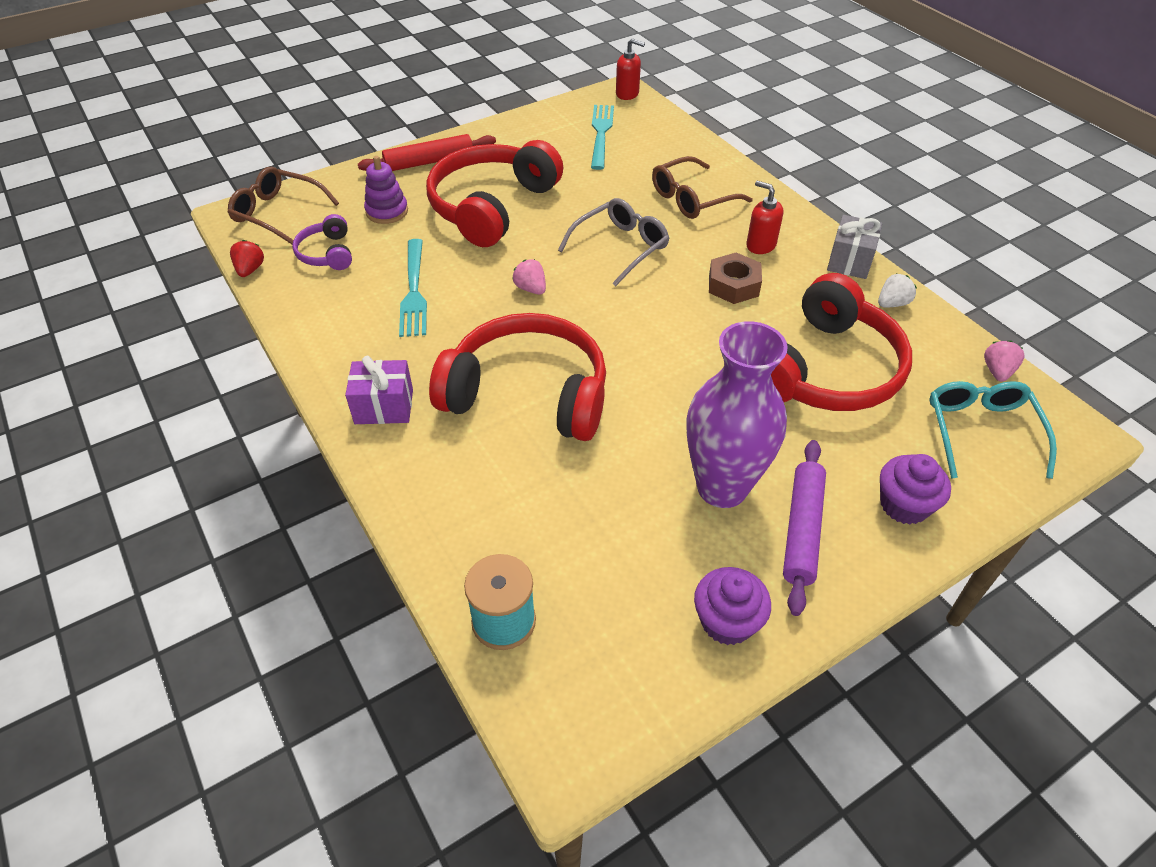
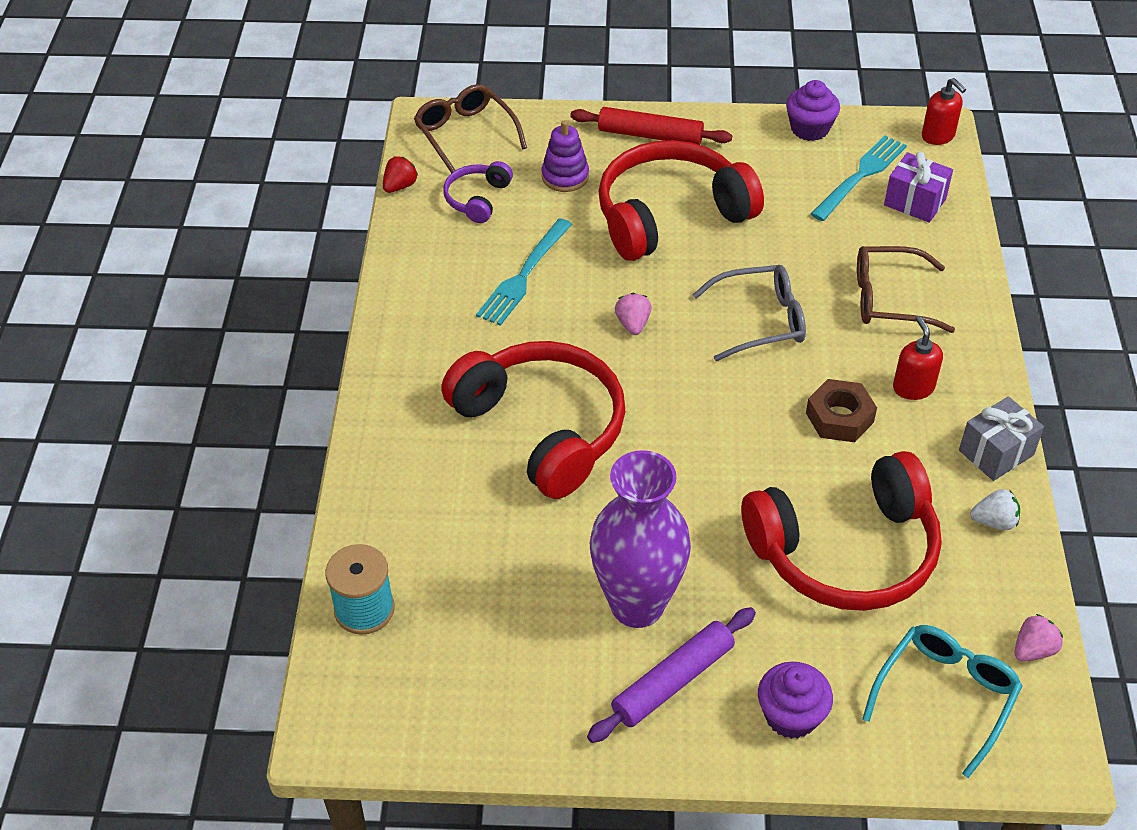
camera: 35 degrees right, 0 degrees up
(384, 406) = (413, 377): purple gift -> purple gift (915, 202)
(727, 621) = (536, 714): purple cupcake -> purple cupcake (809, 129)

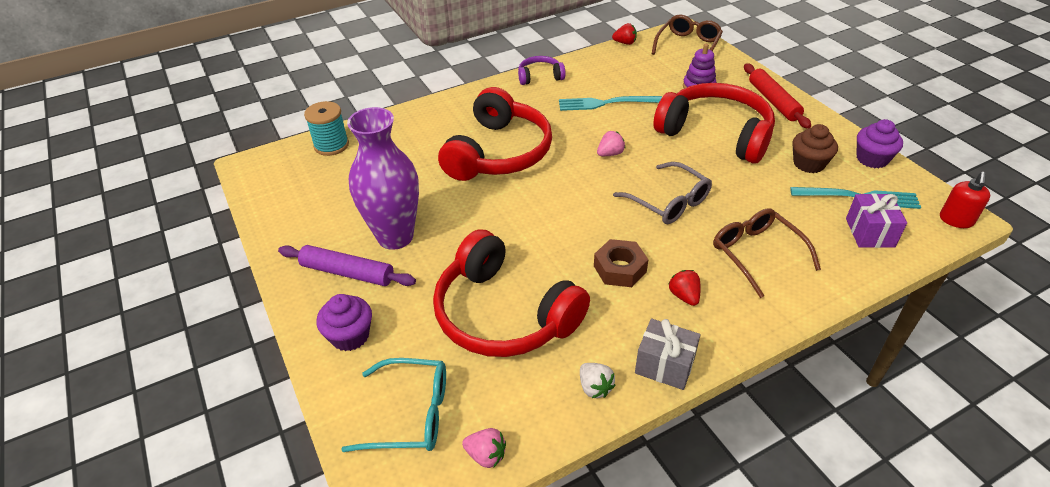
camera: 60 degrees right, 5 degrees down
(477, 199) = (645, 67): purple headphones -> purple headphones (540, 76)
(781, 177) = (808, 164): none -> brown cupcake
(913, 387) = (684, 296): red soap dispenser -> red strawberry

